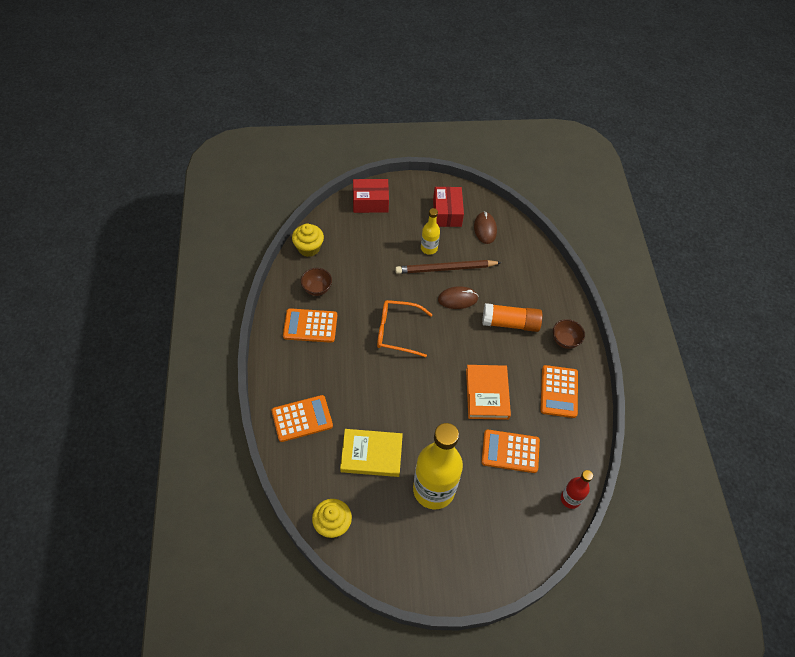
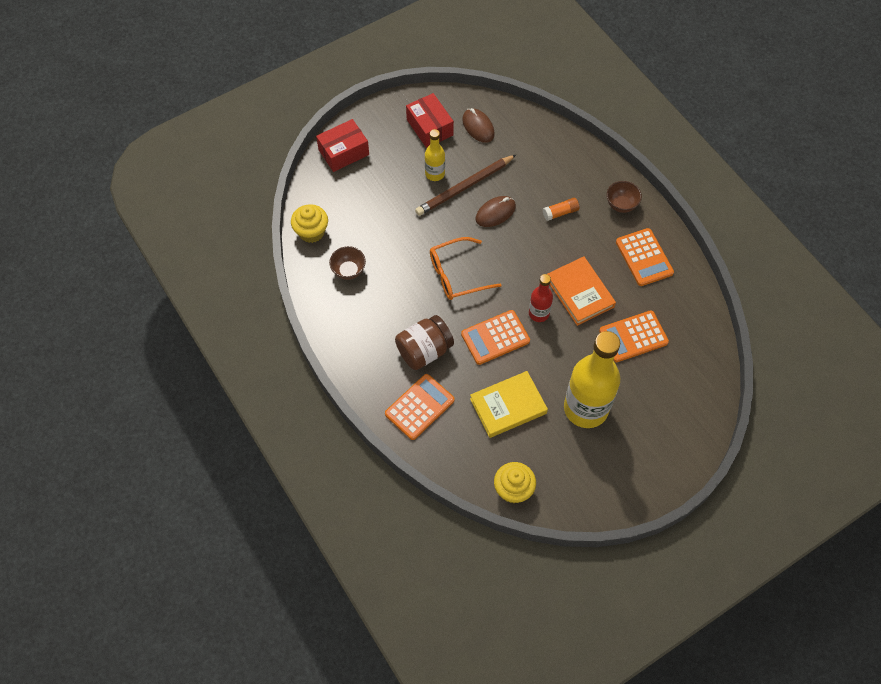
camera: 25 degrees left, 5 degrees up
(310, 326) = (367, 312): orange calculator -> orange calculator (495, 337)
(334, 377) = (424, 351): none -> brown jar
(510, 323) = (560, 212): orange glue stick -> orange glue stick, size x0.56
(570, 499) = (711, 352): red bottle -> red bottle (539, 313)

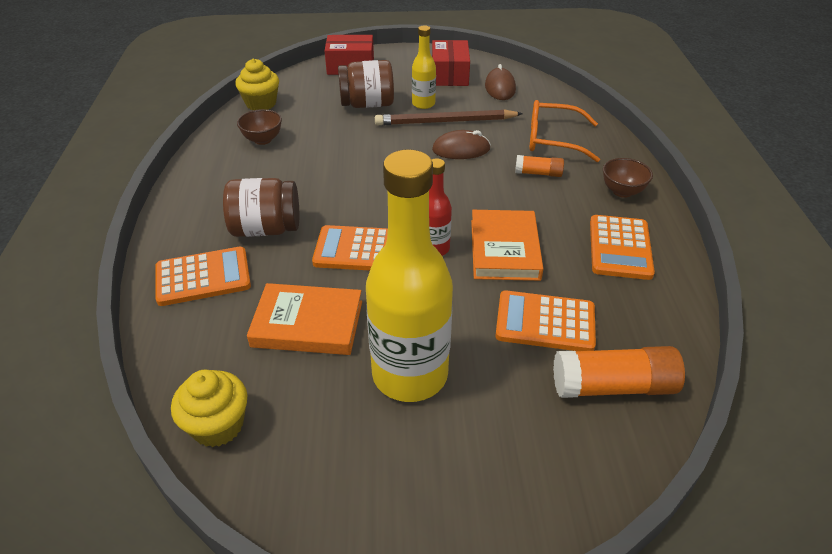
camera: 30 degrees right, 20 degrees down
(393, 194) = (367, 104): none -> brown jar
(457, 274) = (371, 181): orange glasses -> orange glasses (553, 140)
(508, 406) = (307, 324): yellow book -> orange book
(688, 361) = (613, 386): none -> orange glue stick

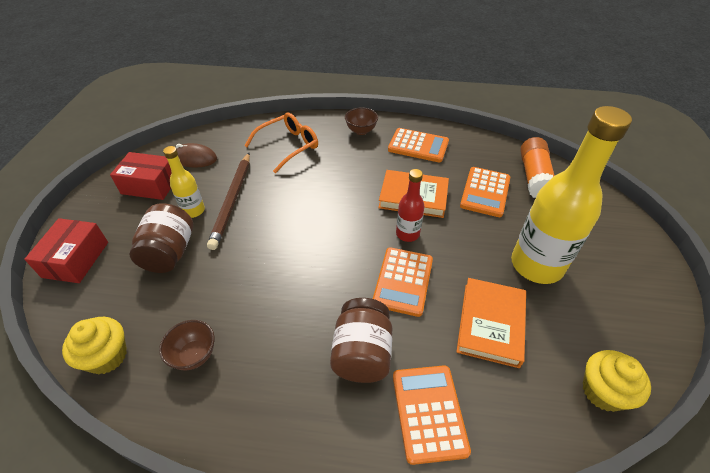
camera: 80 degrees left, 5 degrees up
(461, 149) = (280, 198): brown mouse -> none
(538, 173) = (328, 163): orange glue stick -> none
(553, 140) = (288, 146): orange glasses -> orange glasses turned 150 degrees counterclockwise

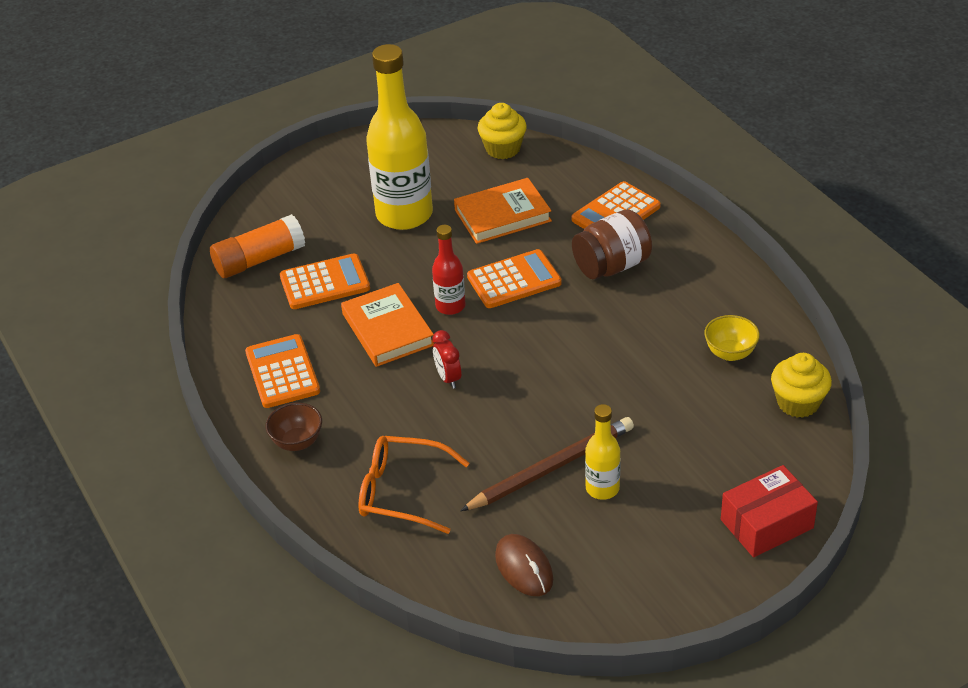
camera: 125 degrees left, 5 degrees down
(150, 185) = (613, 567): red box -> none
(169, 253) = (671, 457): brown jar -> none
(194, 355) = (730, 353): brown bowl -> yellow bowl
(344, 199) = (448, 378): none -> red clock

